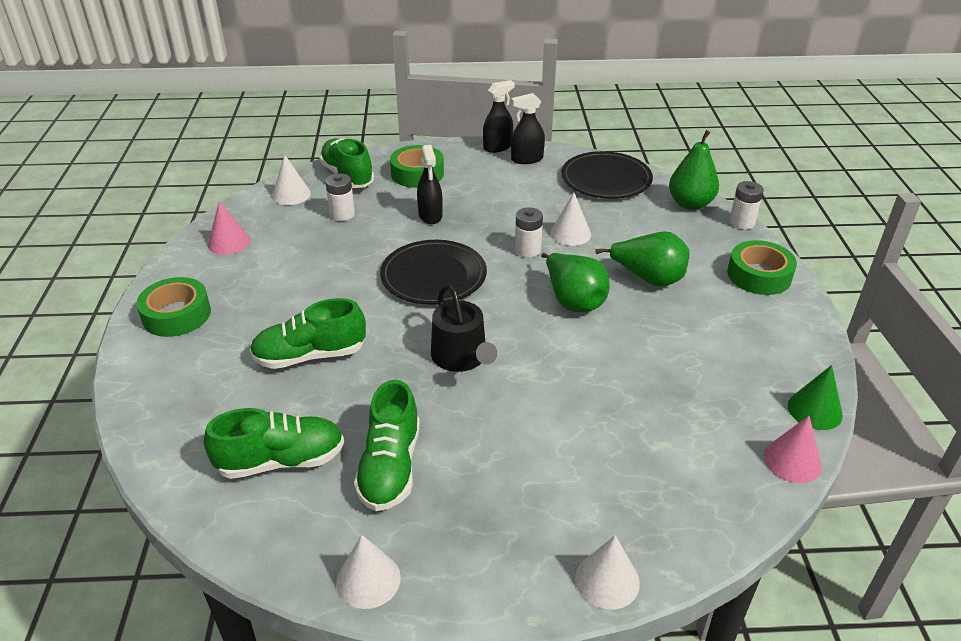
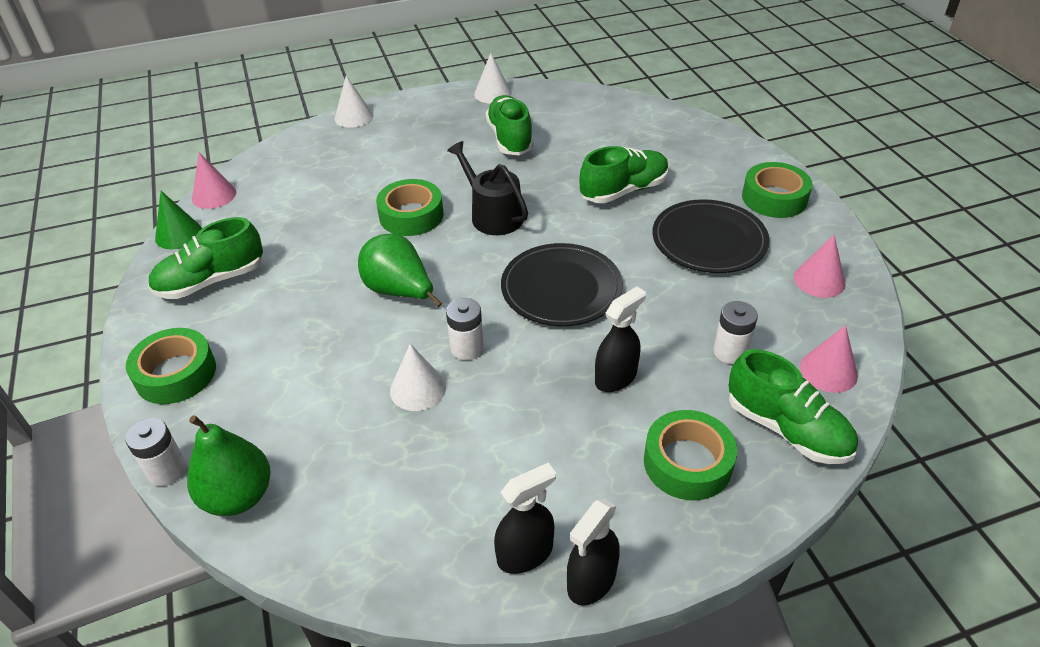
camera: 165 degrees right, 5 degrees up
(281, 461) = (586, 128): green shoe -> green shoe (211, 281)
(291, 194) = (828, 371): white cone -> pink cone
(430, 215) = (616, 377): black spray bottle -> black spray bottle turned 75 degrees clockwise
(548, 376) = (411, 215): none -> green tape
(606, 179) = (376, 528): black plate -> black plate (709, 240)
(648, 278) = (315, 339): green pear -> none

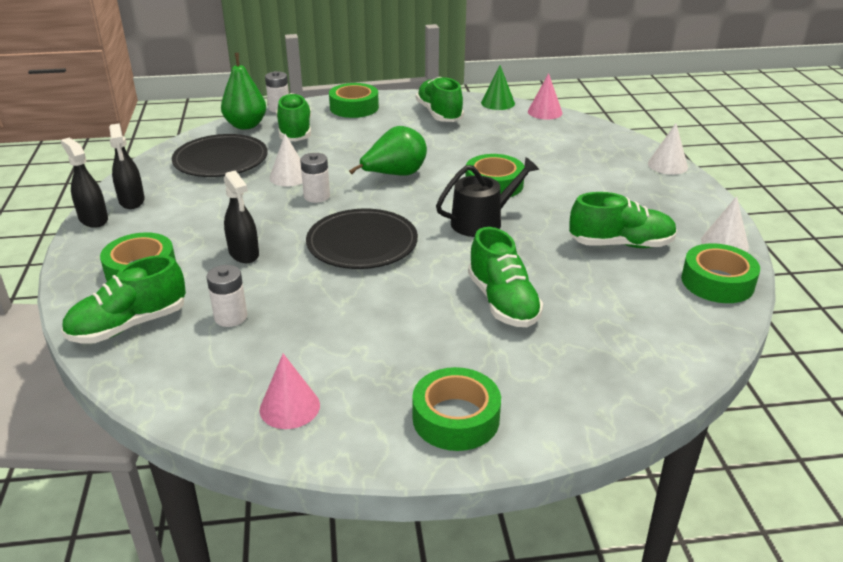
camera: 100 degrees right, 10 degrees down
(267, 422) = (295, 132): none -> green shoe
(551, 98) = (717, 282): none -> green tape
(709, 240) = (393, 342): black plate -> black plate (221, 160)
(828, 371) = (167, 370): pink cone -> none

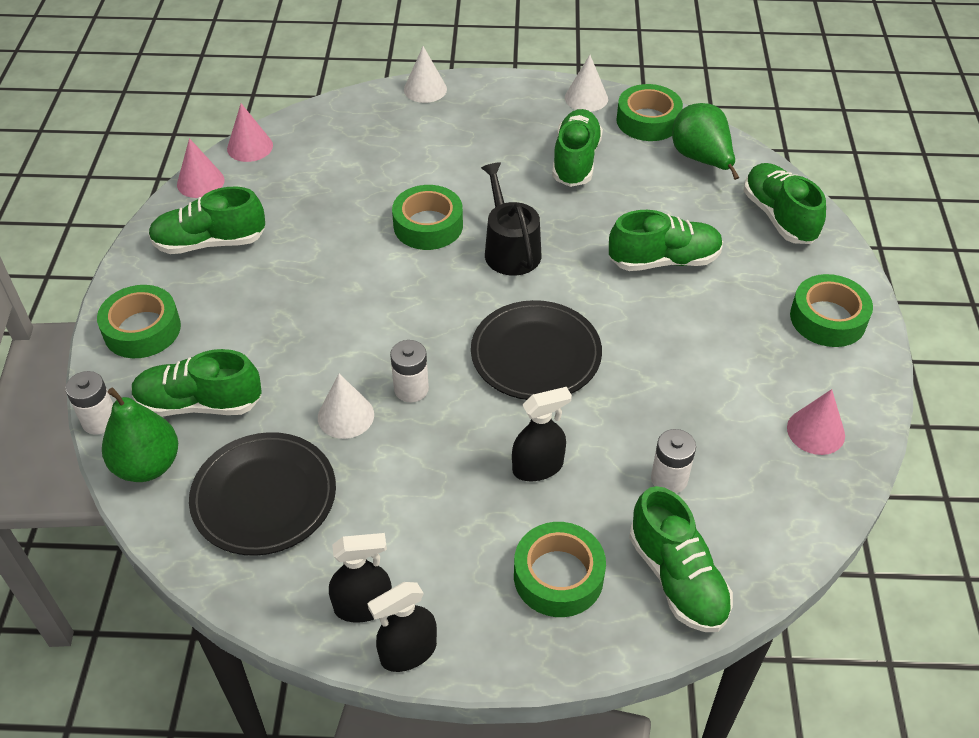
camera: 80 degrees left, 15 degrees up
(395, 175) = (376, 308): green pear -> green pear (701, 159)
(497, 103) = (200, 182): green cone -> pink cone
(611, 379) = (779, 216): none -> green shoe

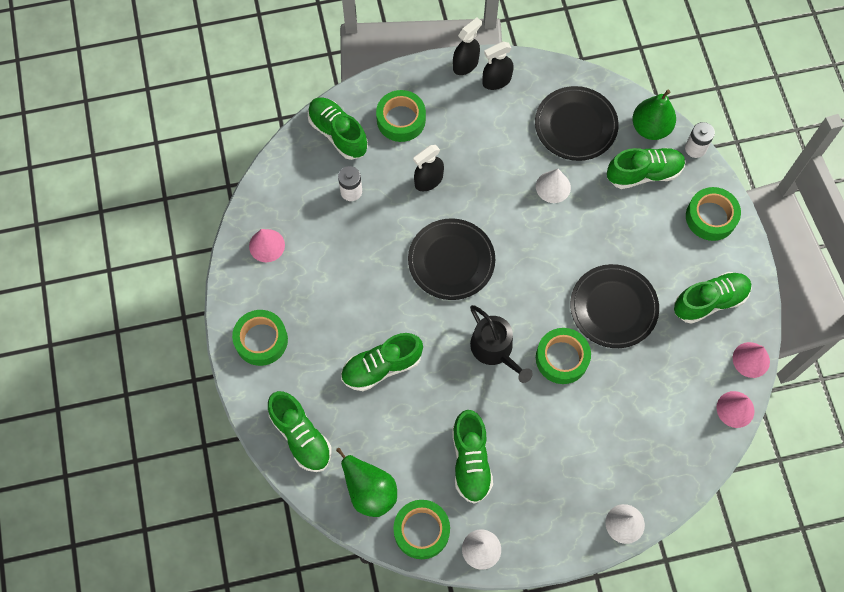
camera: 165 degrees right, 20 degrees up
(336, 260) = (613, 307): none -> black plate
(411, 389) = (521, 215): white battery -> none

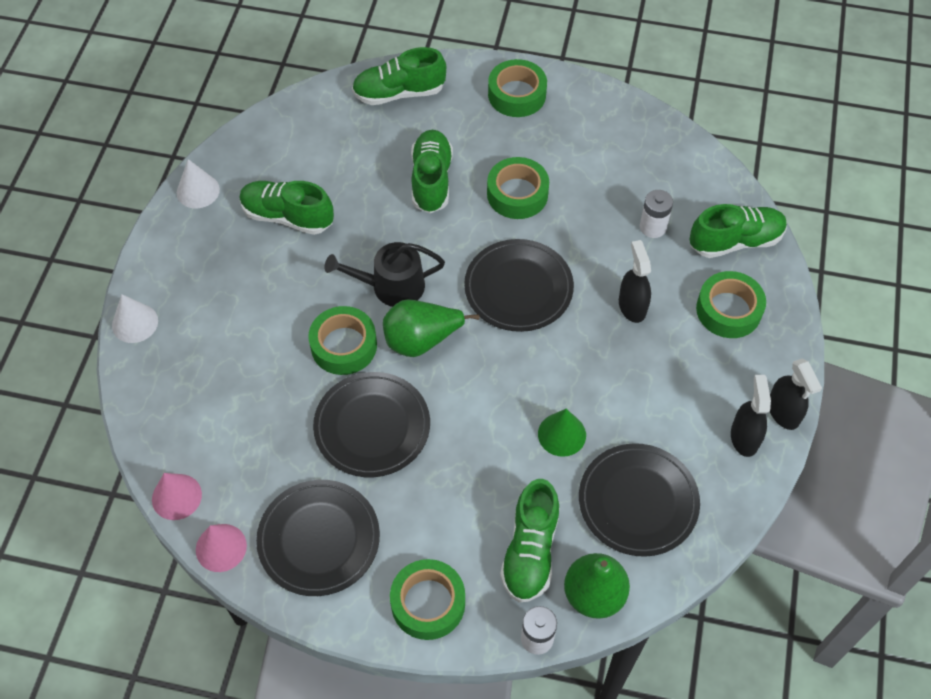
camera: 115 degrees right, 10 degrees down
(267, 245) = (622, 132): pink cone -> none
(369, 490) = (313, 126): green pear -> green pear (421, 340)
(421, 530) = (248, 151): green tape -> green tape (517, 194)
(553, 187) = (562, 434): white cone -> green cone
(709, 301) = (319, 539): green shoe -> black plate

